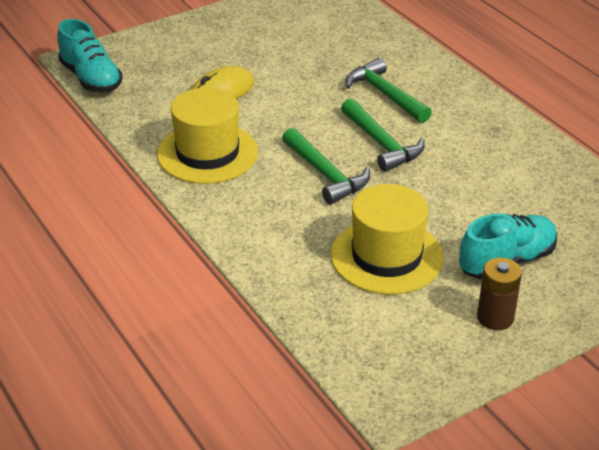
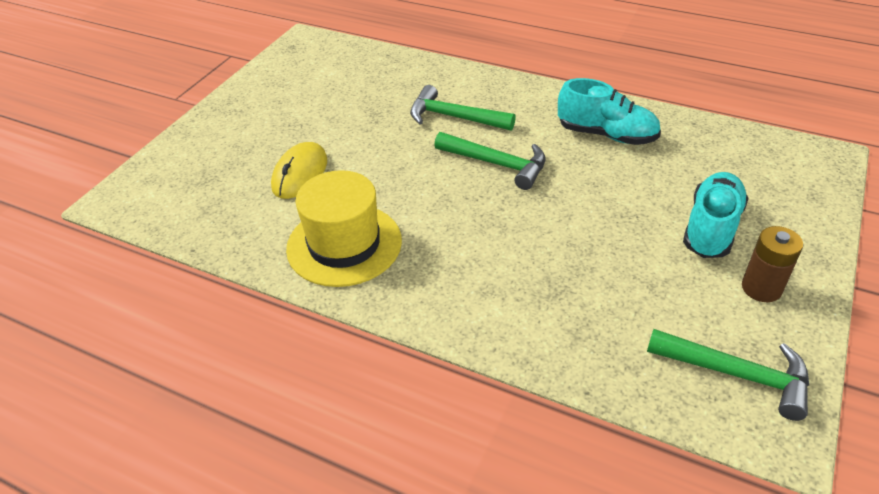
camera: 30 degrees left, 5 degrees up
(91, 78) = (146, 215): turquoise shoe -> turquoise shoe (606, 135)
(325, 174) = (477, 215): green hammer -> green hammer (736, 374)
(386, 256) = (613, 273): yellow hat -> none

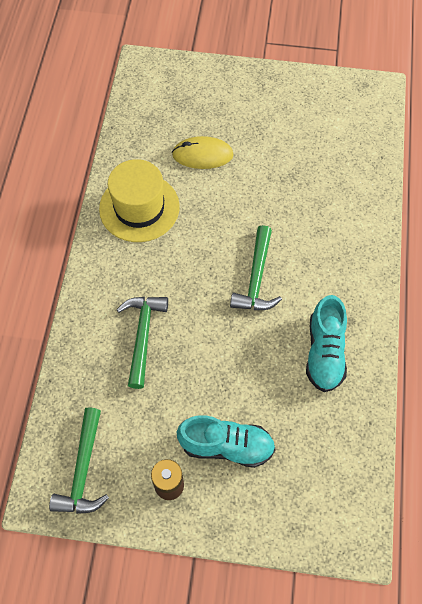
camera: 70 degrees right, 20 degrees up
(454, 117) = (307, 233): green hammer -> green hammer (142, 336)

